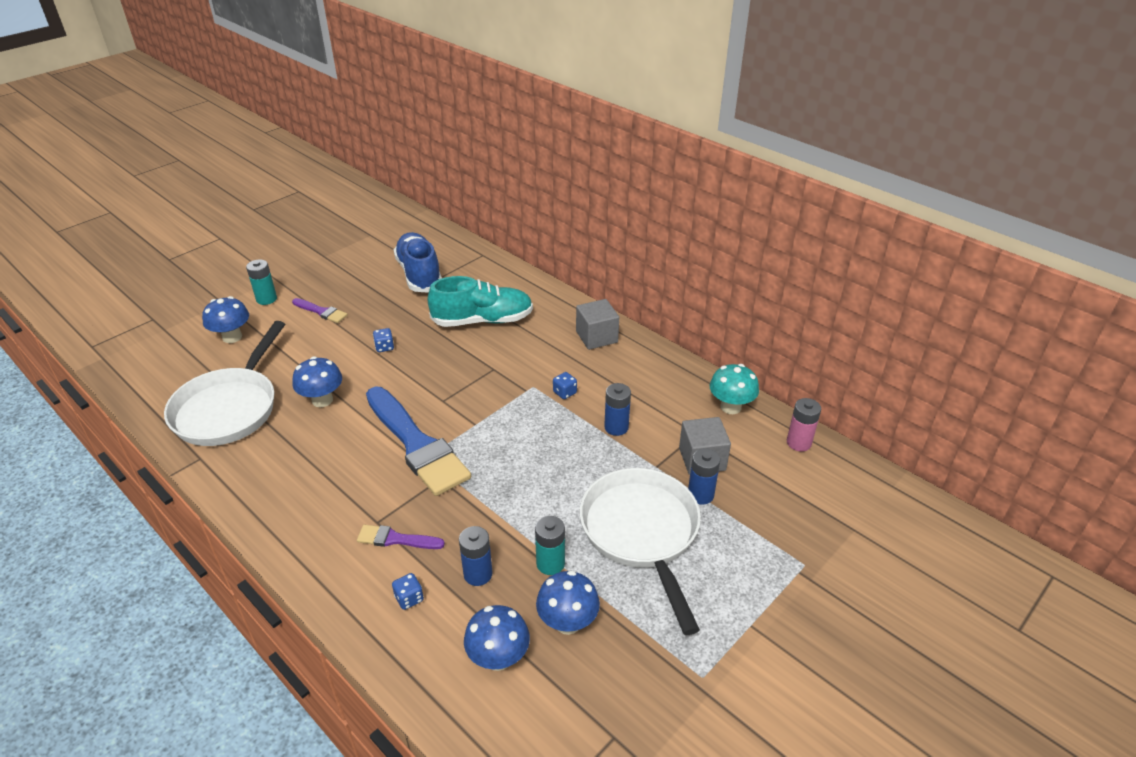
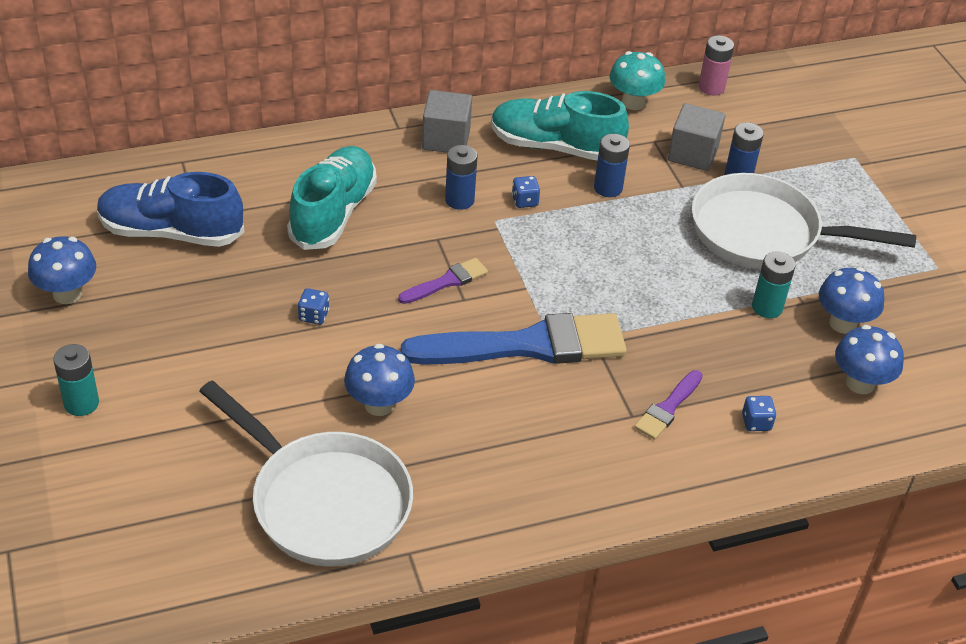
camera: 65 degrees left, 5 degrees up
(232, 337) = (150, 463): blue mushroom -> blue mushroom (67, 294)
(321, 312) = (172, 353): purple brush -> purple brush (446, 282)
(478, 574) = (752, 362): blue battery -> blue battery (459, 200)
(637, 386) = (555, 147): none -> turquoise shoe

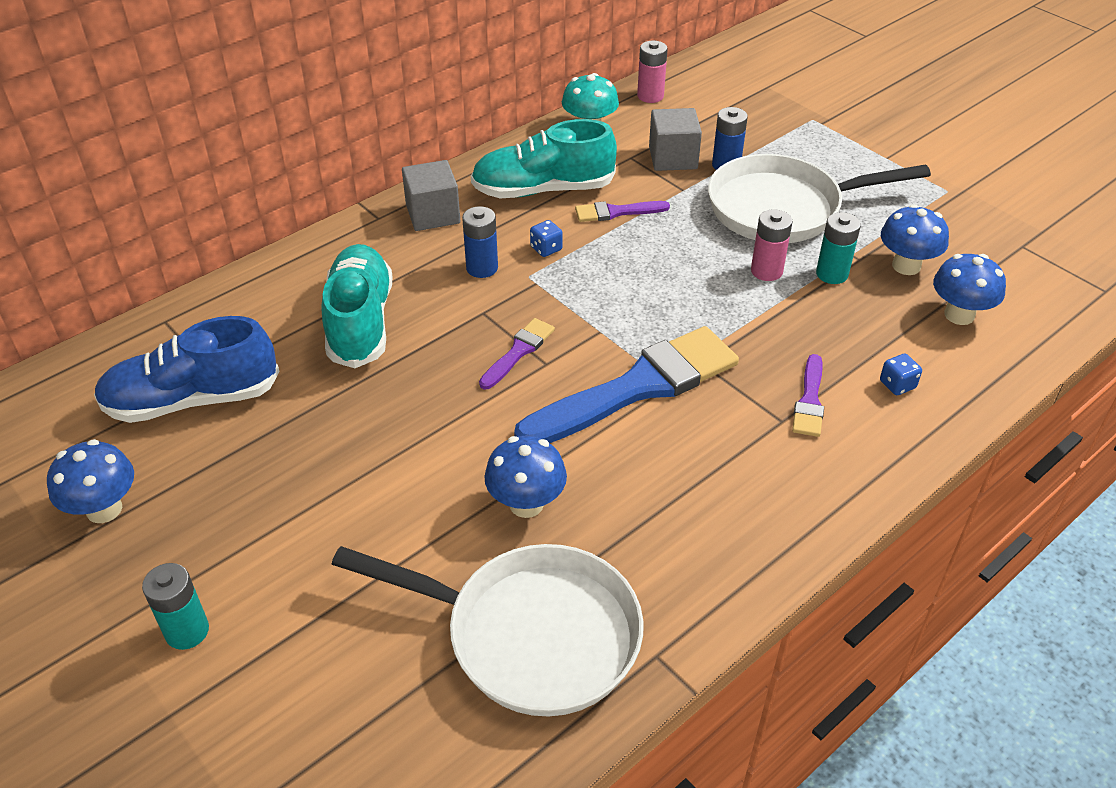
camera: 20 degrees left, 0 degrees up
(314, 316) = (401, 435): blue dice -> none
(608, 188) = (616, 212): blue battery -> purple brush
(708, 285) = (766, 271): none -> pink battery

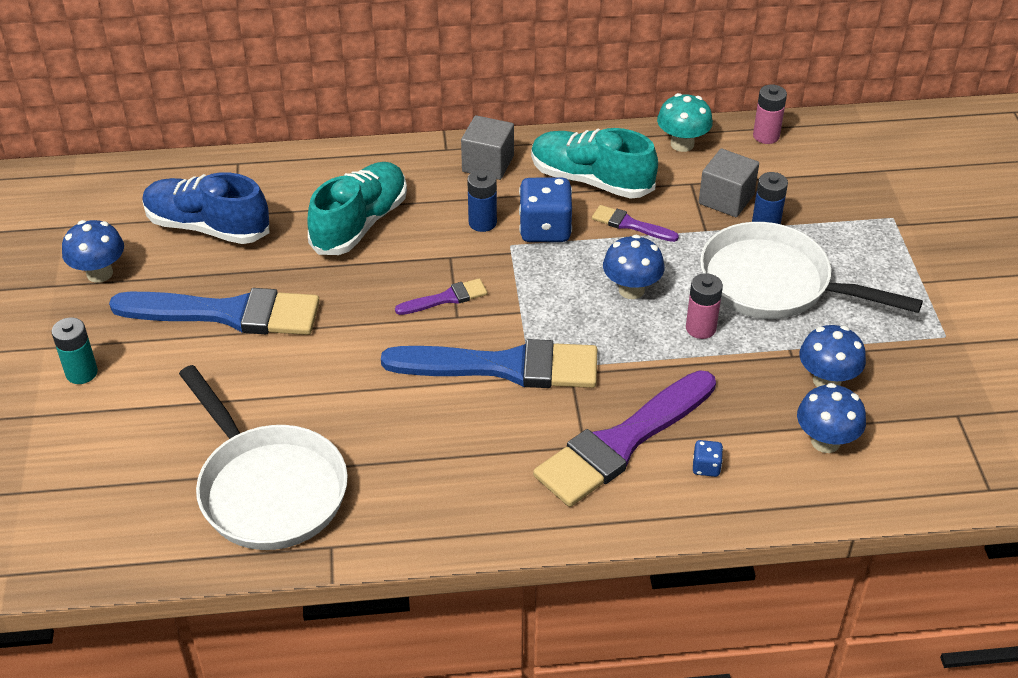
camera: 35 degrees right, 0 degrees up
(303, 477) = (227, 313): none -> blue brush
(526, 504) = (347, 406): blue mushroom -> blue mushroom (631, 290)
(546, 249) = (545, 229): blue dice -> blue dice, size x2.15
(809, 400) = (622, 442): purple brush -> purple brush, size x2.20
(832, 274) = (753, 356): turquoise battery -> none

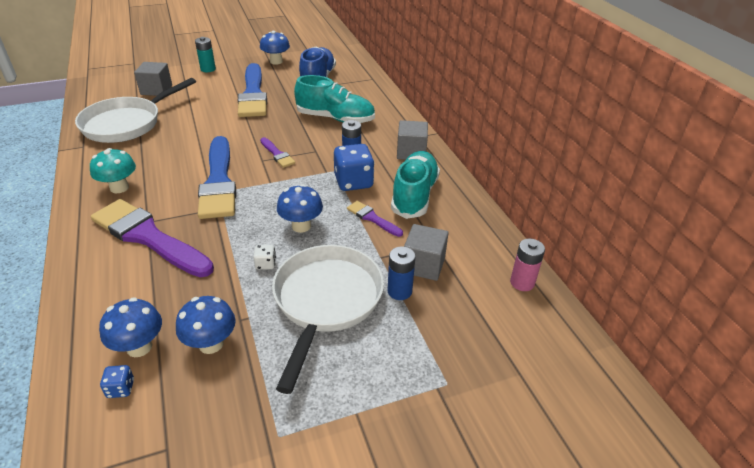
camera: 75 degrees right, 5 degrees down
(141, 451) = (156, 90): none -> grey cube
(630, 224) = (372, 218): purple brush -> purple brush turned 60 degrees counterclockwise
(682, 144) = (481, 235): turquoise mushroom -> turquoise mushroom (119, 188)
(700, 328) = (265, 264): pink battery -> white dice
(706, 467) = (120, 279): blue dice -> blue dice (121, 388)

